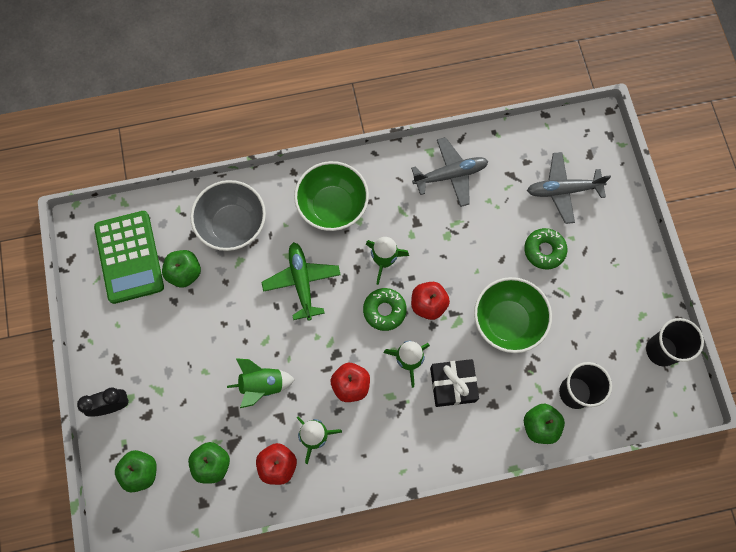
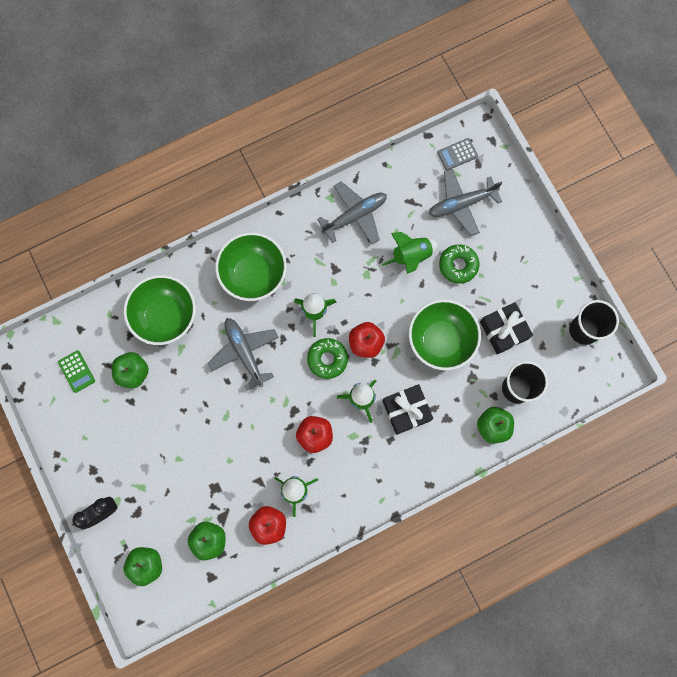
camera: 15 degrees left, 5 degrees up
(129, 257) = (76, 371): green calculator -> green calculator, size x0.45
(233, 225) = (165, 316): grey bowl -> green bowl
(262, 385) = (234, 457): green rocket -> green rocket (411, 256)
(302, 282) = (244, 352): green plane -> grey plane
(570, 140) = (457, 154): none -> grey calculator
(576, 328) = (504, 330): none -> black gift

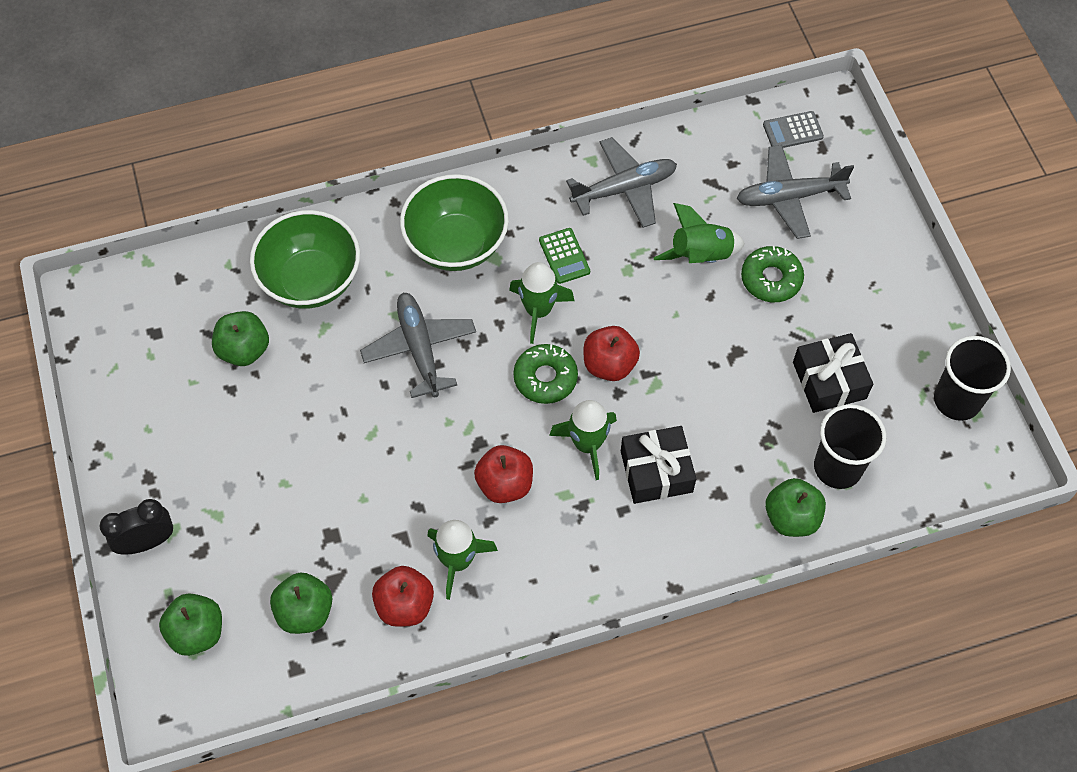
camera: 10 degrees right, 15 degrees down
(76, 371) = (160, 334): green calculator -> green calculator (564, 256)
(441, 340) = (728, 379): green bowl -> none

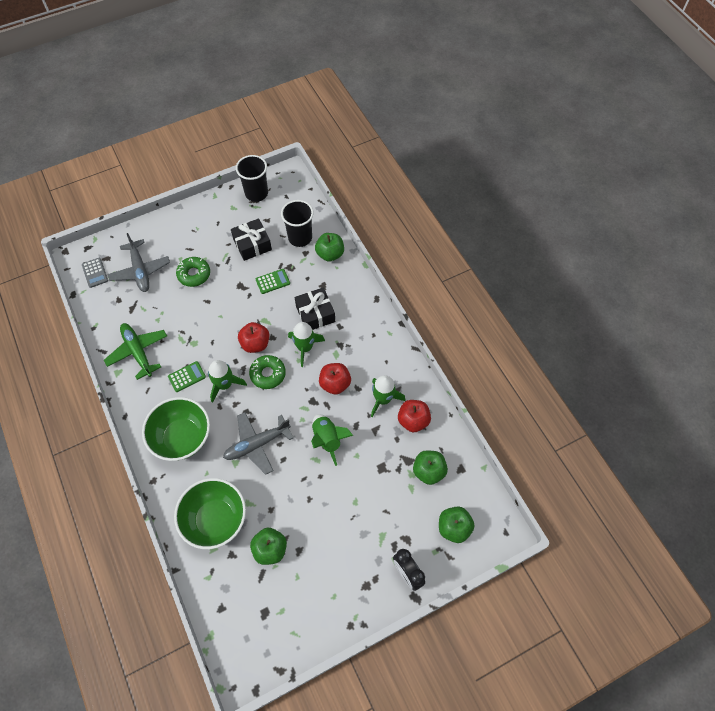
camera: 100 degrees left, 0 degrees up
(624, 189) = (138, 352): grey plane -> green plane
(700, 256) = (182, 308): green rocket -> green rocket (327, 439)
(739, 407) = (273, 281): none -> green calculator

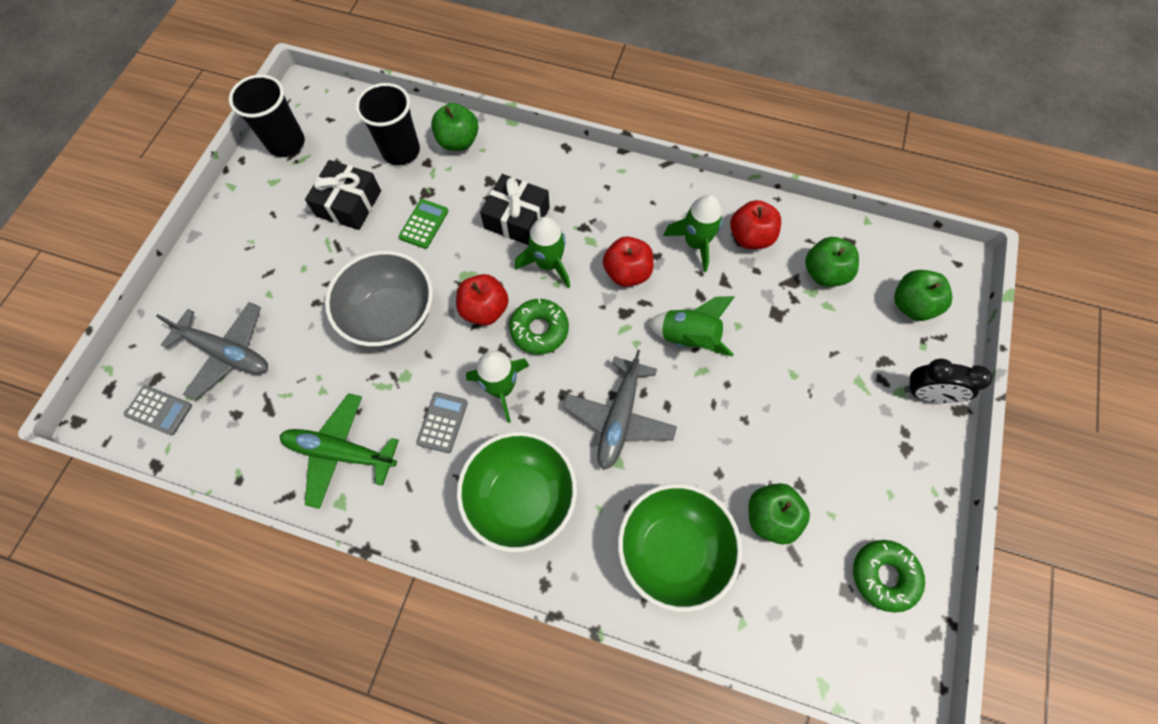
camera: 45 degrees left, 5 degrees up
(187, 377) = (442, 422): green calculator -> grey calculator
(194, 274) = (310, 297): green donut -> green donut (883, 576)
(216, 312) = (391, 316): none -> grey bowl

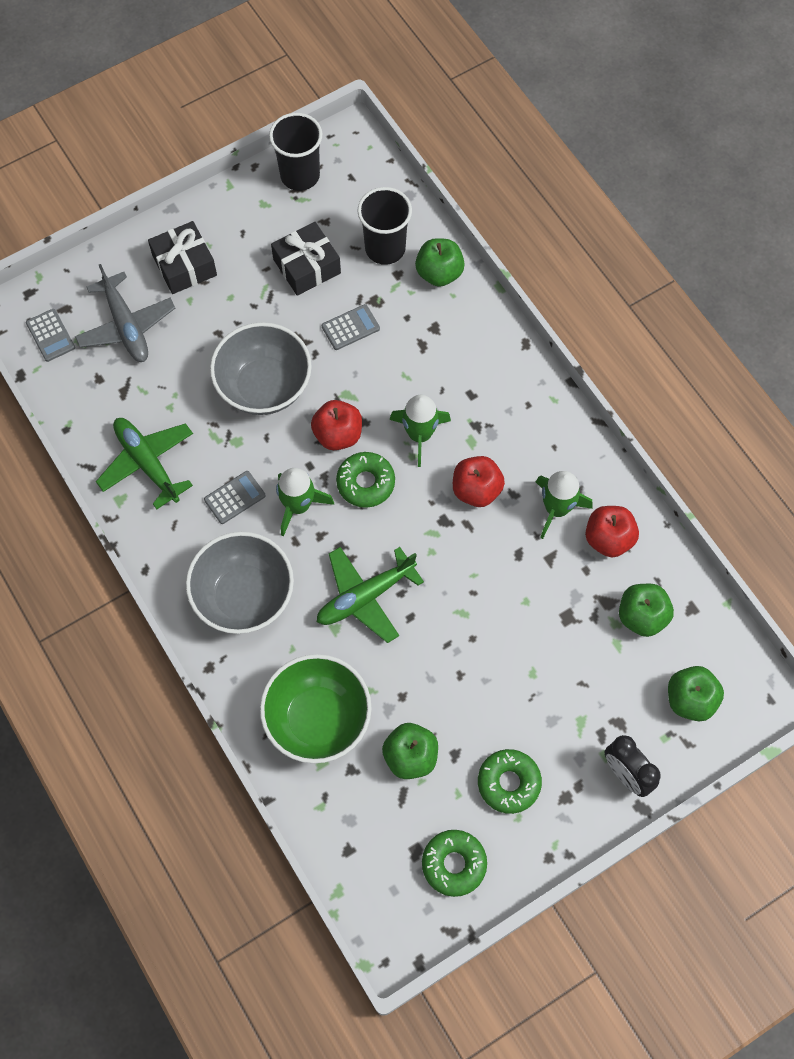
camera: 40 degrees right, 0 degrees up
(424, 224) = (350, 327): green calculator -> grey calculator
(517, 218) = (429, 377): black gift -> black gift (184, 265)
(521, 497) = (244, 596): green bowl -> grey bowl
(619, 418) = (365, 597): grey plane -> green plane
(689, 338) = (476, 580): green rocket -> none
(858, 473) = (508, 783): none -> green donut

